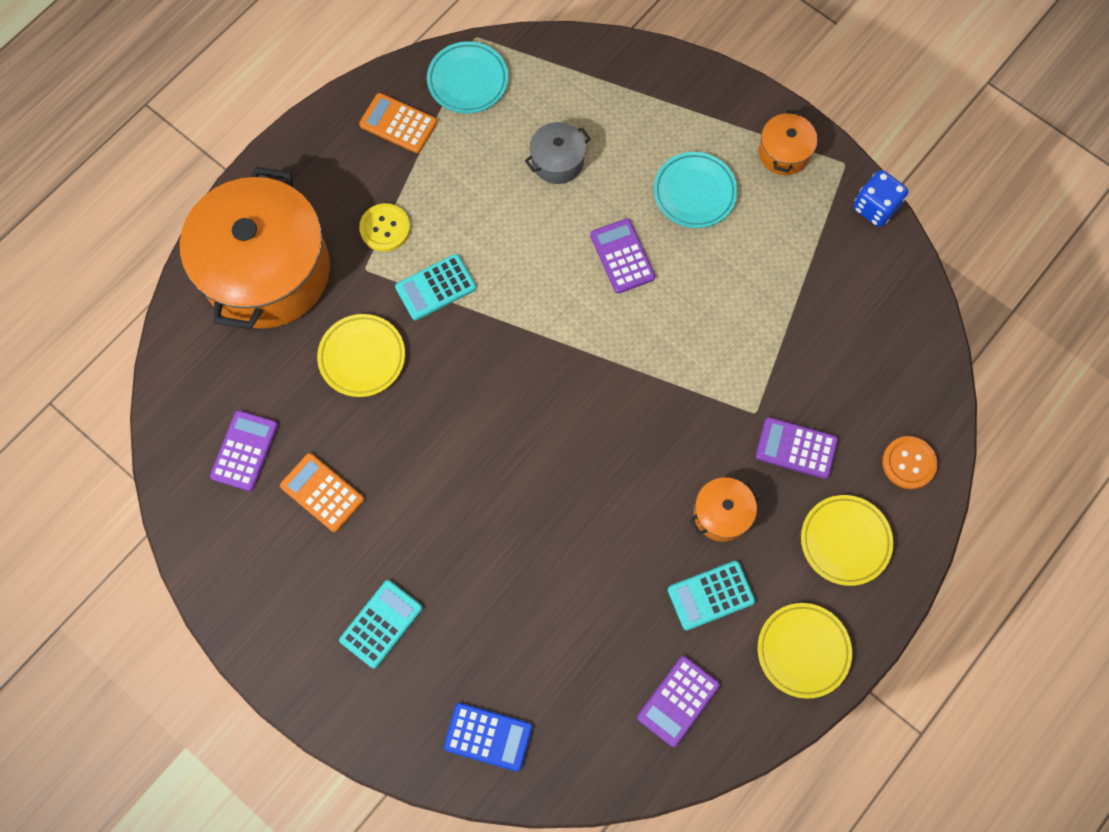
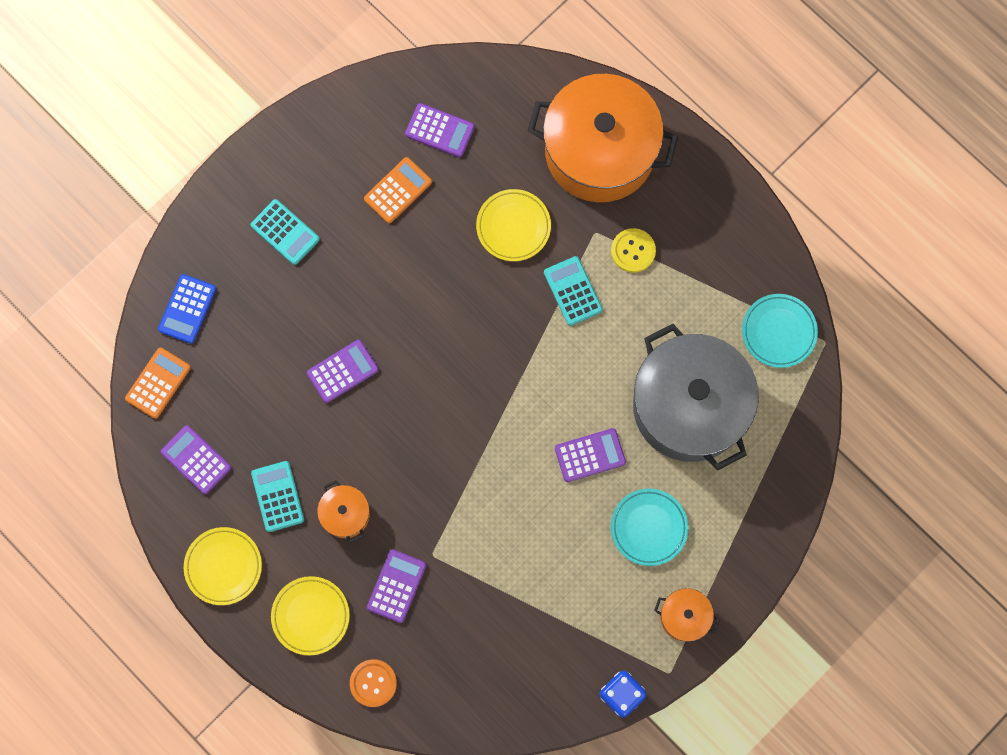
camera: 95 degrees right, 5 degrees up
(398, 123) = (737, 267): orange calculator -> orange calculator (158, 383)
(551, 535) = (342, 371): none -> purple calculator
(557, 161) = (689, 406): grey pot -> grey pot, size x2.37

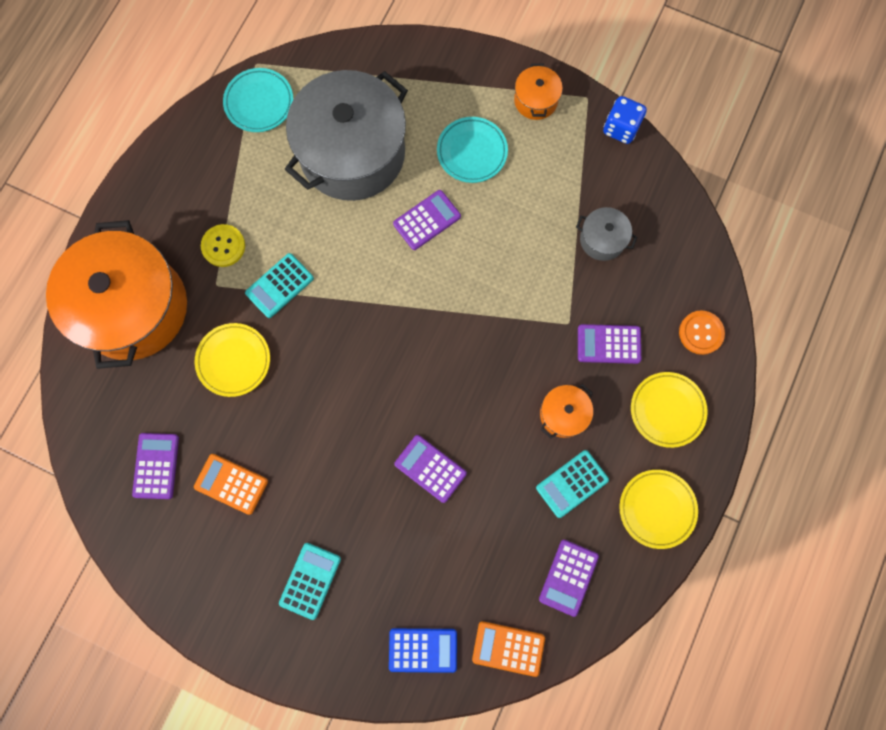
camera: 110 degrees left, 0 degrees up
(506, 624) = (602, 239): none -> grey pot
(590, 455) = (427, 220): purple calculator -> purple calculator turned 90 degrees clockwise

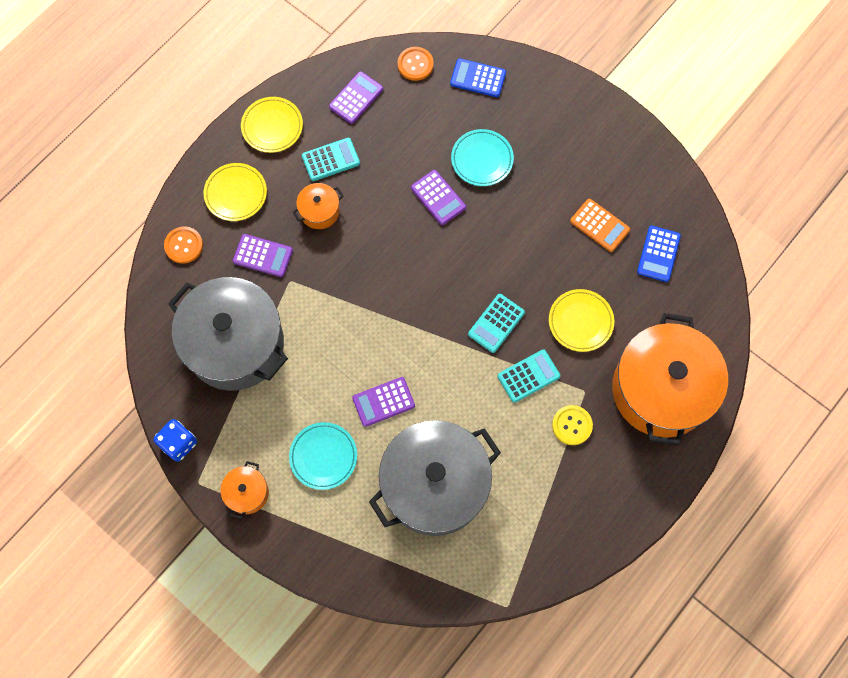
camera: 165 degrees left, 5 degrees down
(156, 466) = (658, 254): purple calculator -> blue calculator
(259, 102) = (512, 562): turquoise plate -> turquoise plate (482, 159)
(310, 580) = (551, 142): turquoise calculator -> turquoise calculator (496, 323)
(508, 648) = (415, 64): orange calculator -> orange button
(602, 239) = (235, 344): grey pot -> grey pot, size x2.37

